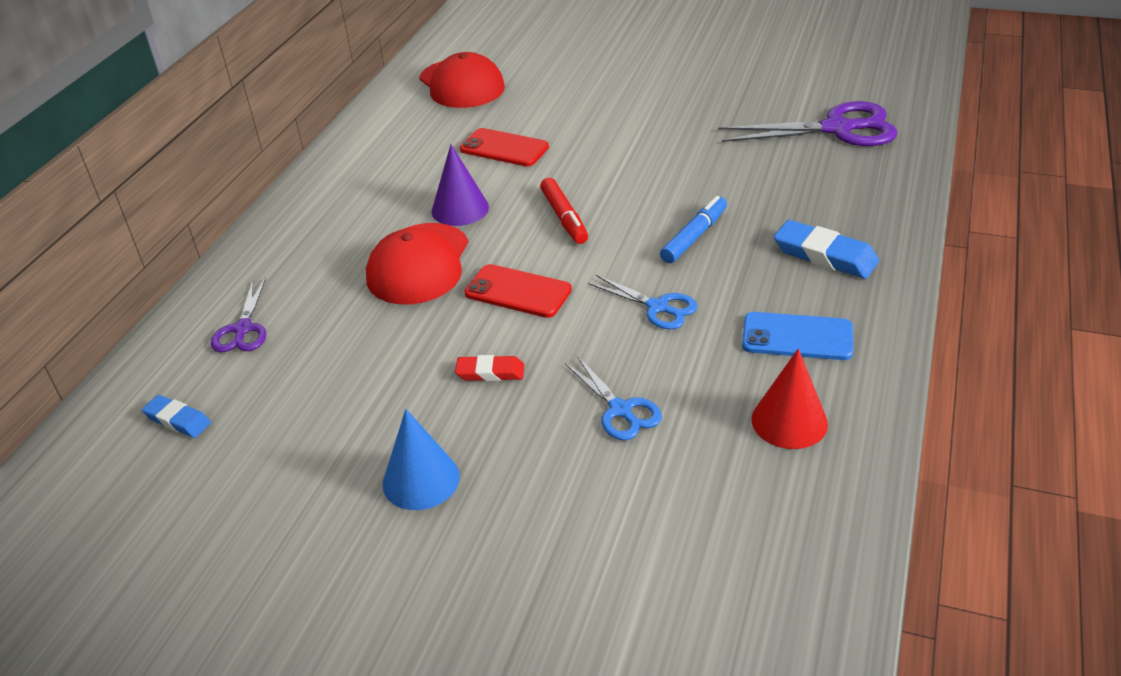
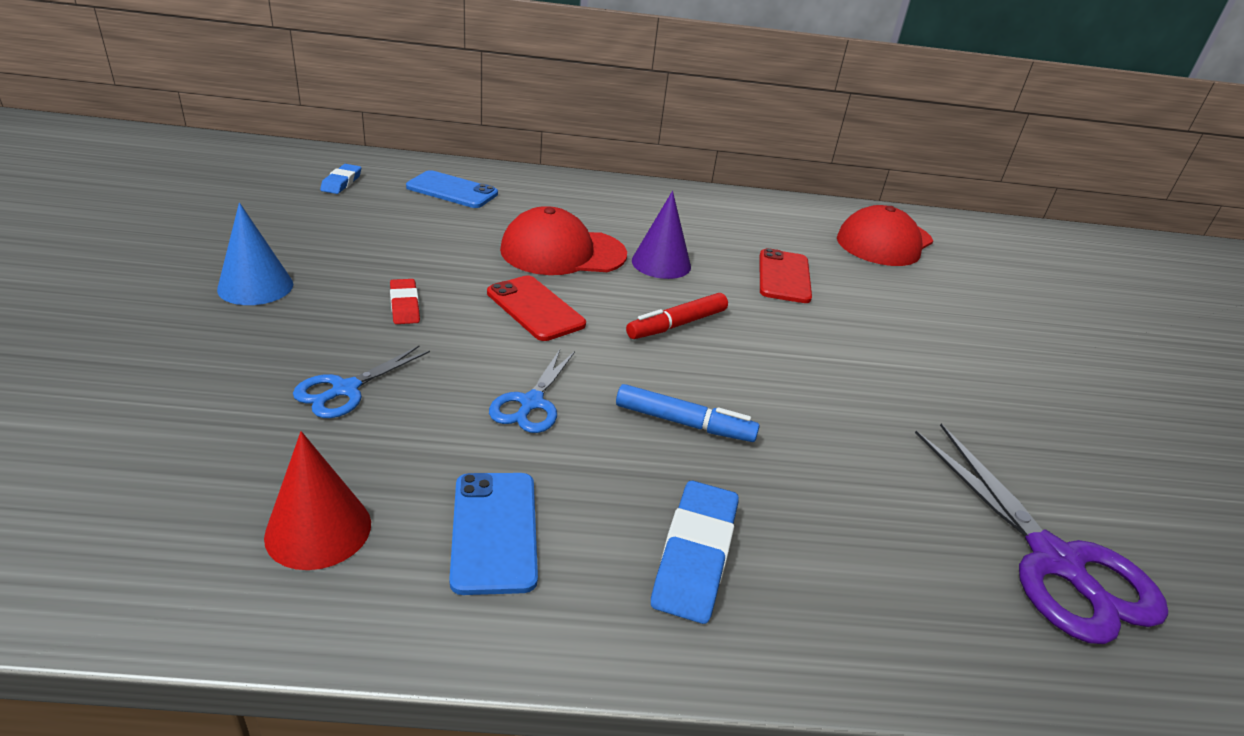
camera: 65 degrees right, 5 degrees down
(243, 329) = (452, 190): purple scissors -> blue phone
(518, 292) = (535, 308): red phone -> red phone turned 45 degrees counterclockwise

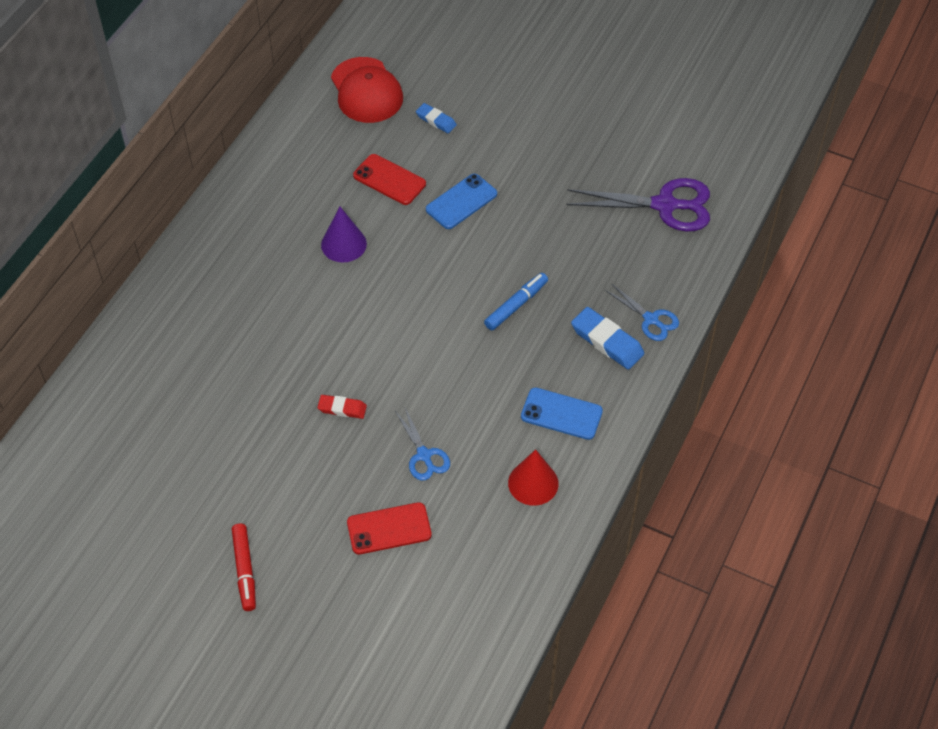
camera: 60 degrees left, 20 degrees up
(255, 286) = (284, 488): blue cone -> none
(341, 182) = (125, 413): blue eraser -> blue eraser (436, 120)
(452, 190) = (171, 339): blue phone -> blue phone (461, 202)
(531, 403) = (471, 370): blue scissors -> blue scissors (651, 319)
(535, 308) = (374, 338): red phone -> red phone (389, 529)
(562, 252) = (304, 297): red cap -> none
(676, 324) = (422, 268): red marker -> red marker (244, 570)

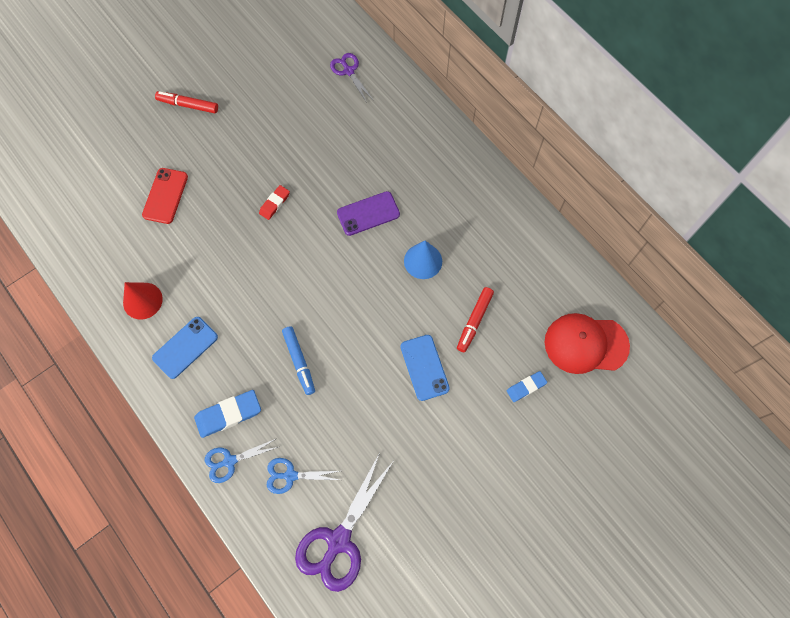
camera: 115 degrees right, 15 degrees up
(114, 411) = (348, 71): none -> purple scissors
(310, 313) = (368, 213): none -> purple phone
(343, 244) = (423, 261): purple cone -> blue cone
(389, 180) = (474, 321): red phone -> red marker
(424, 455) = (207, 240): blue scissors -> blue scissors (290, 475)

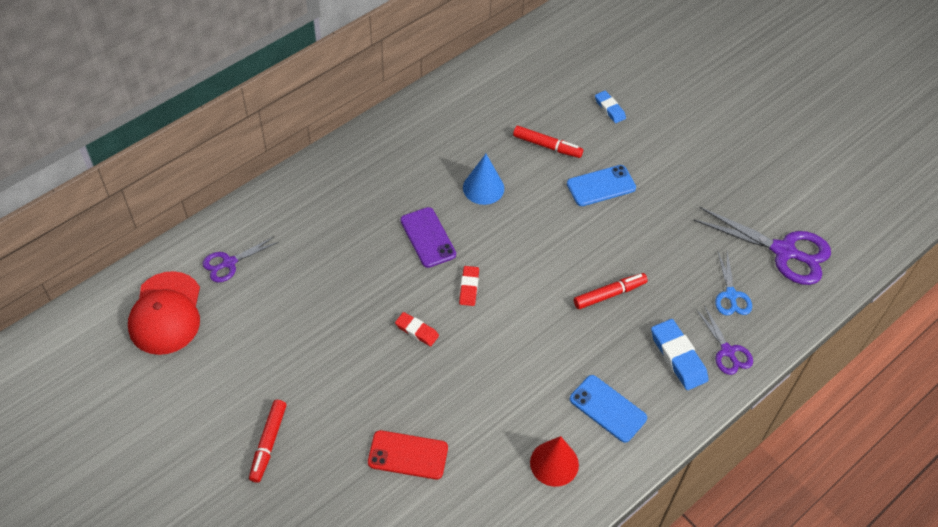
camera: 95 degrees left, 15 degrees down
(229, 461) = (727, 351): blue scissors -> purple scissors
(299, 362) = (609, 294): blue marker -> red marker
(314, 244) = (469, 287): none -> red eraser
(585, 344) = (561, 65): red cap -> red cap (166, 313)

